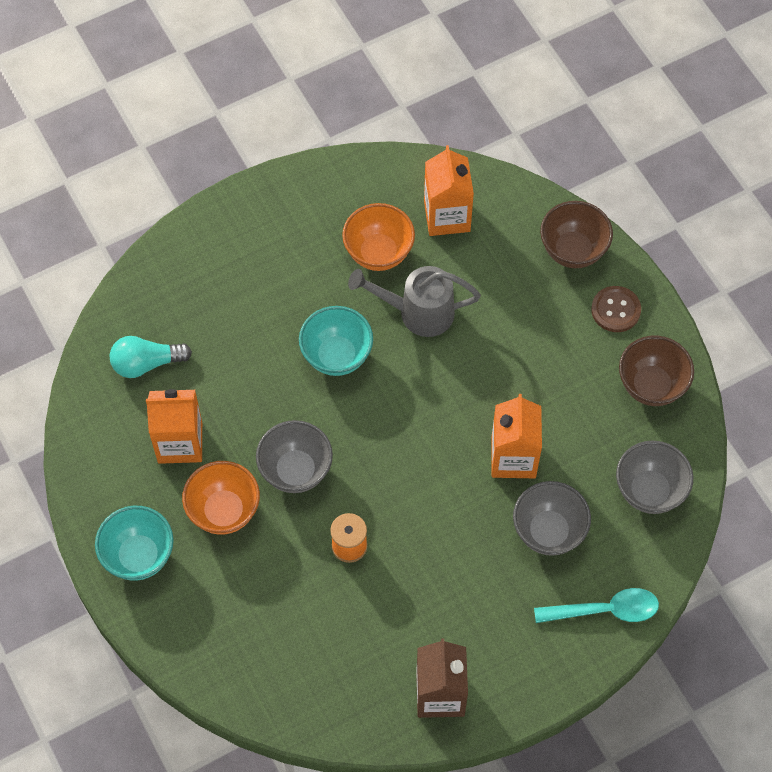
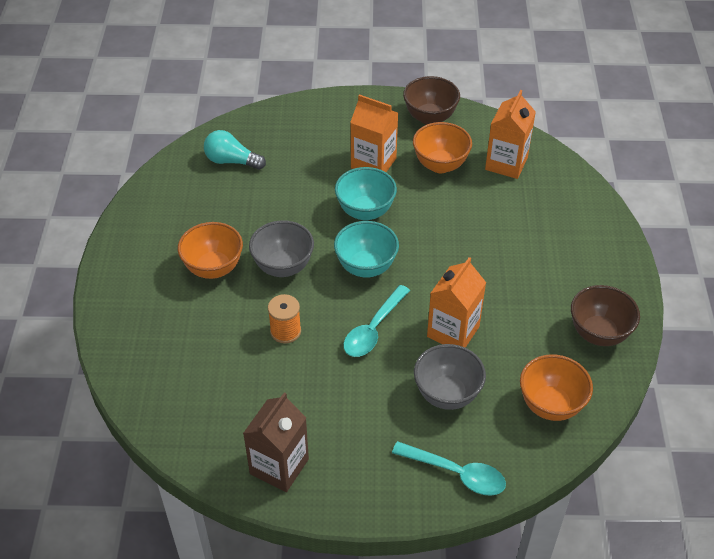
camera: 30 degrees right, 15 degrees down
(139, 556) = (134, 268): turquoise bowl -> turquoise bowl (366, 267)
(180, 442) = (217, 215): orange carton -> orange carton (373, 163)
(418, 312) = (444, 210): grey watering can -> none
(435, 497) = (373, 329): none -> turquoise spoon
(573, 251) = (590, 221): brown bowl -> brown bowl (430, 117)
(615, 310) = (600, 272): brown button -> none
(649, 491) = (550, 405): grey bowl -> orange bowl

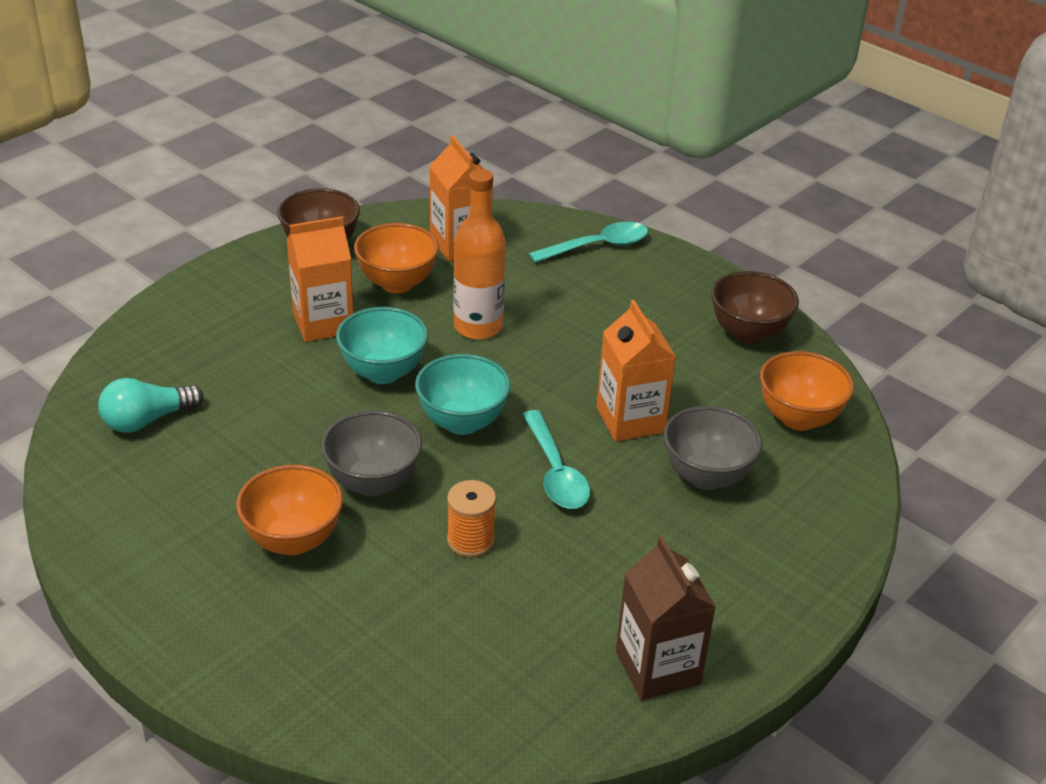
camera: 50 degrees left, 10 degrees down
(447, 219) = (478, 327): none -> orange bottle
(456, 473) = (813, 535): turquoise spoon -> turquoise spoon (597, 246)

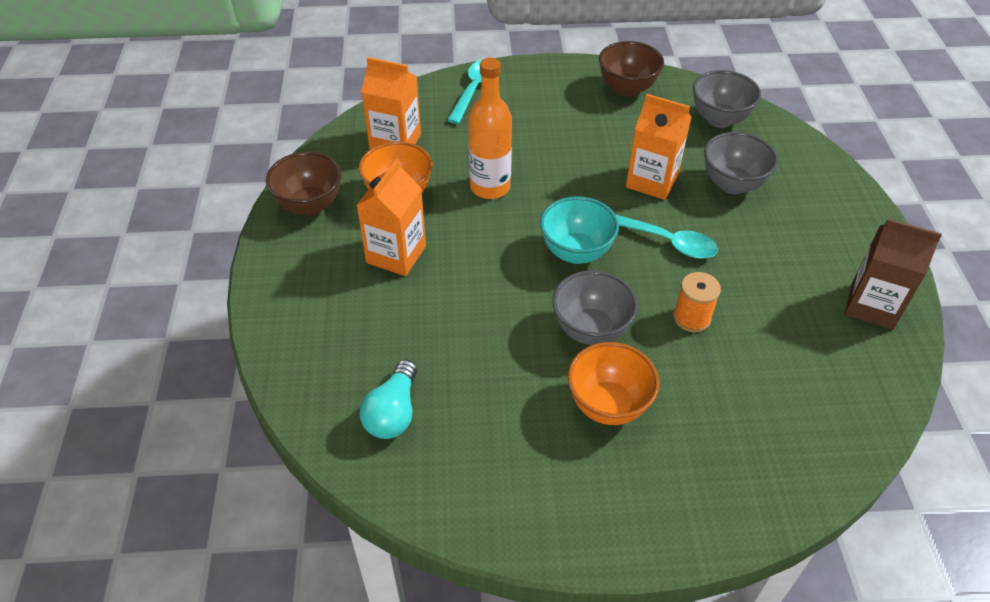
camera: 45 degrees left, 10 degrees up
(383, 372) = (484, 258): turquoise bowl -> none
(798, 418) = (719, 119): orange bowl -> grey bowl

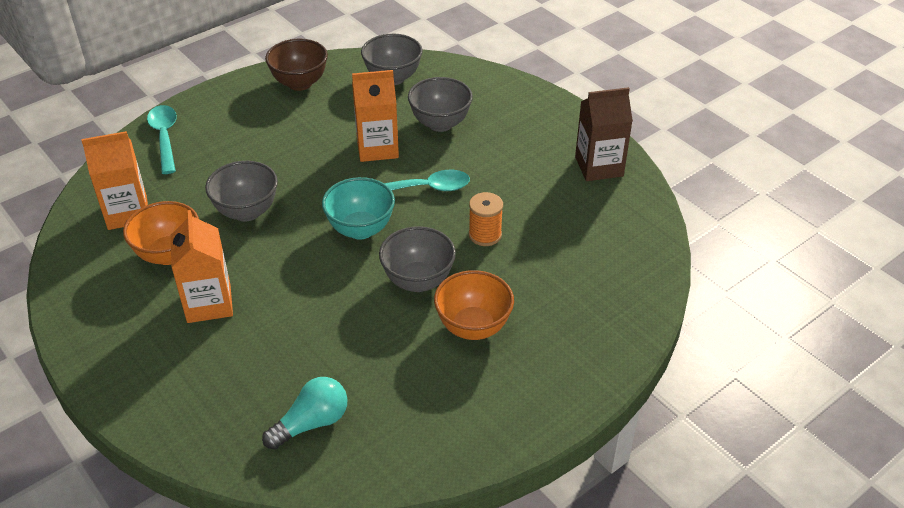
camera: 35 degrees left, 5 degrees down
(310, 205) = (90, 302): brown bowl -> none
(393, 412) = (311, 423): turquoise light bulb -> turquoise light bulb turned 105 degrees counterclockwise
(490, 187) = (247, 212): orange bottle -> grey bowl

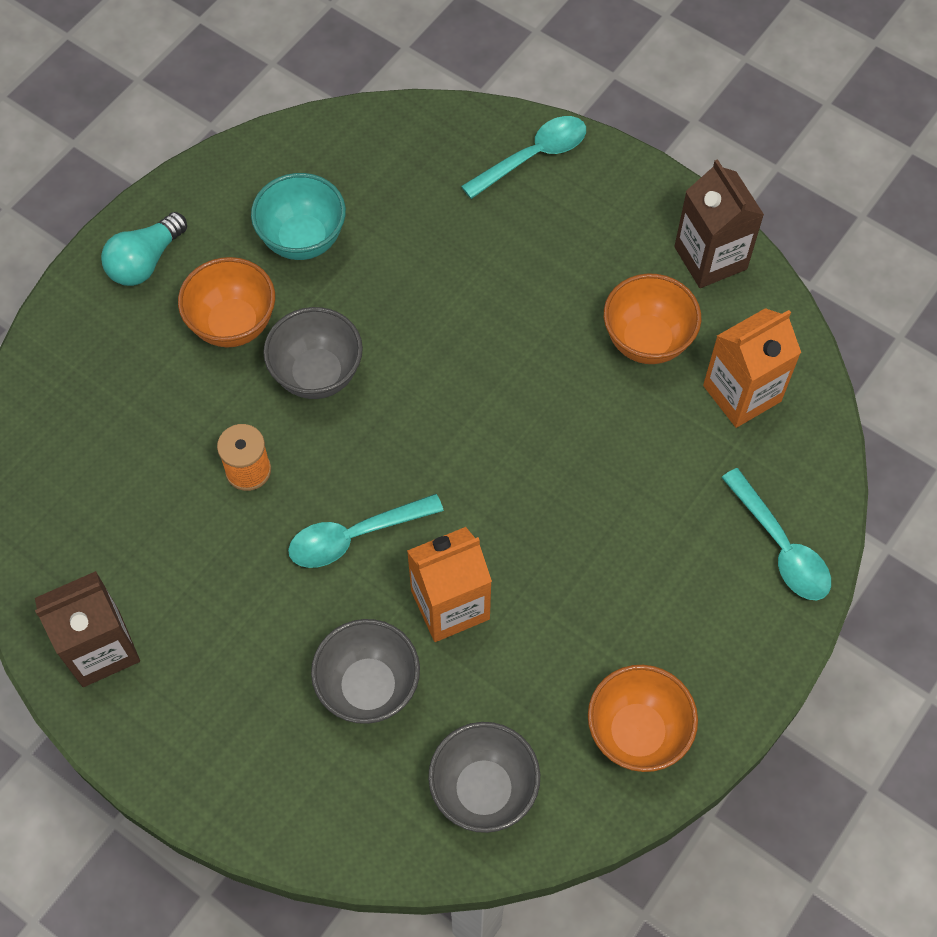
camera: 165 degrees right, 20 degrees up
(83, 297) = (710, 258): none -> brown carton
(168, 407) = (533, 156): none -> turquoise spoon
(209, 303) = (558, 284): orange carton -> none
(247, 212) = (584, 433): grey bowl -> none
(300, 83) = (637, 733): brown bowl -> orange bowl
(311, 423) = (377, 173): turquoise light bulb -> turquoise light bulb (145, 261)
(360, 229) = (418, 440): turquoise bowl -> turquoise bowl (303, 240)

